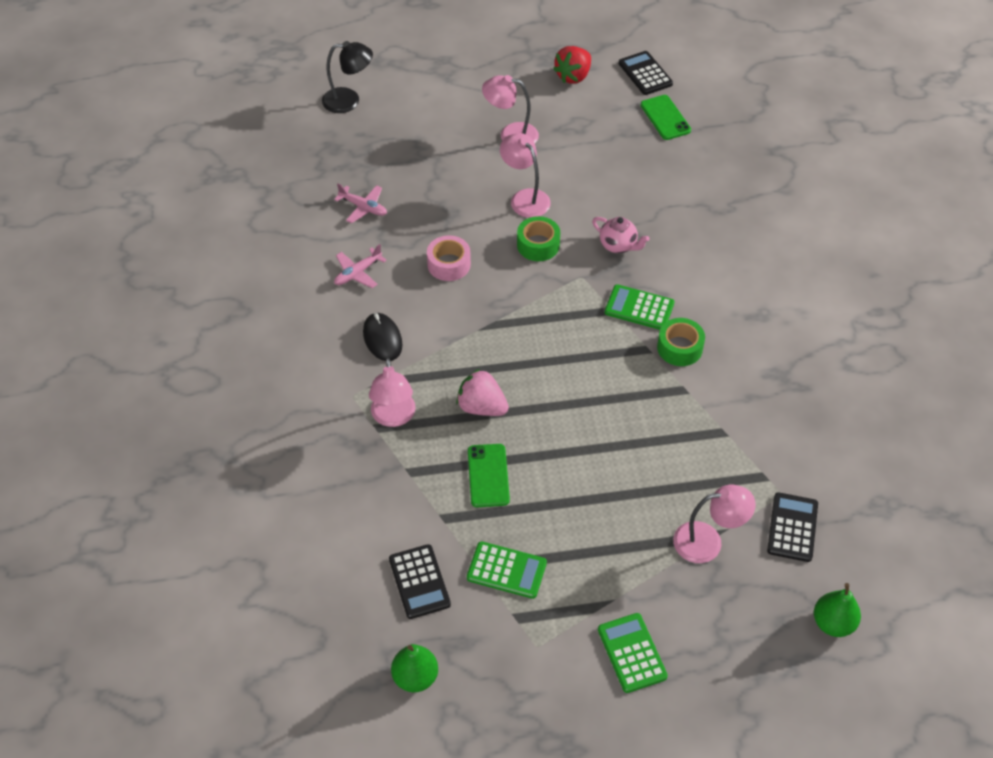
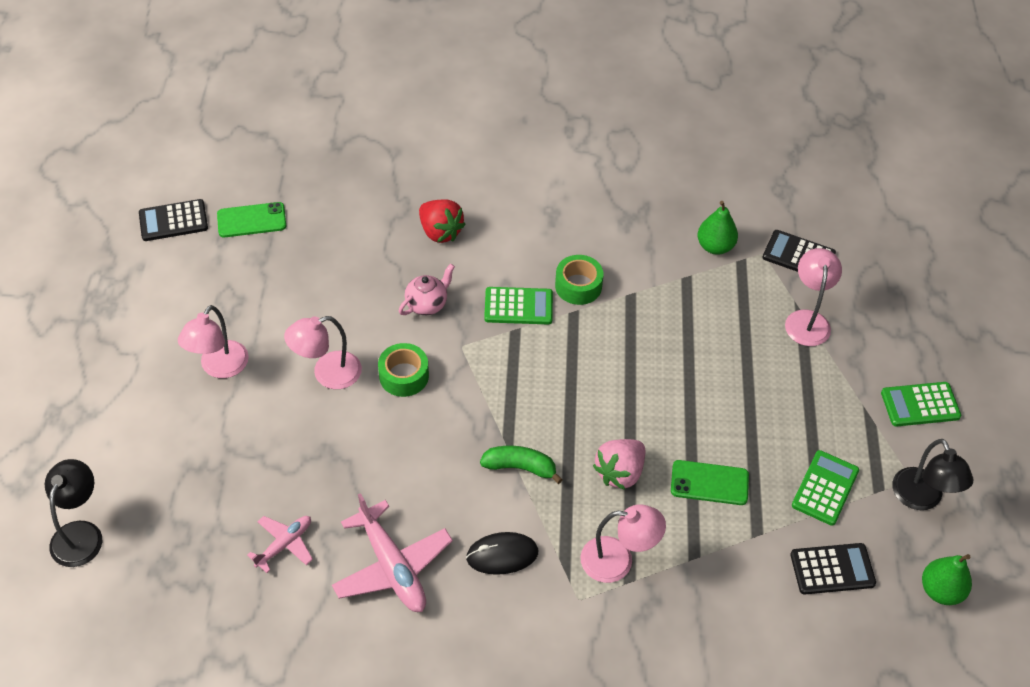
camera: 80 degrees left, 0 degrees up
(358, 273) = (392, 567): pink plane -> pink plane, size x1.75
(449, 264) = (407, 468): pink tape -> none
(468, 337) = (520, 467): none -> green banana
(516, 657) = (921, 499): none -> black lamp
(573, 76) = (146, 287): red strawberry -> red strawberry (440, 232)
(639, 308) = (518, 306): green calculator -> green calculator turned 120 degrees counterclockwise
(833, 623) = (896, 255): green pear -> green pear (715, 246)

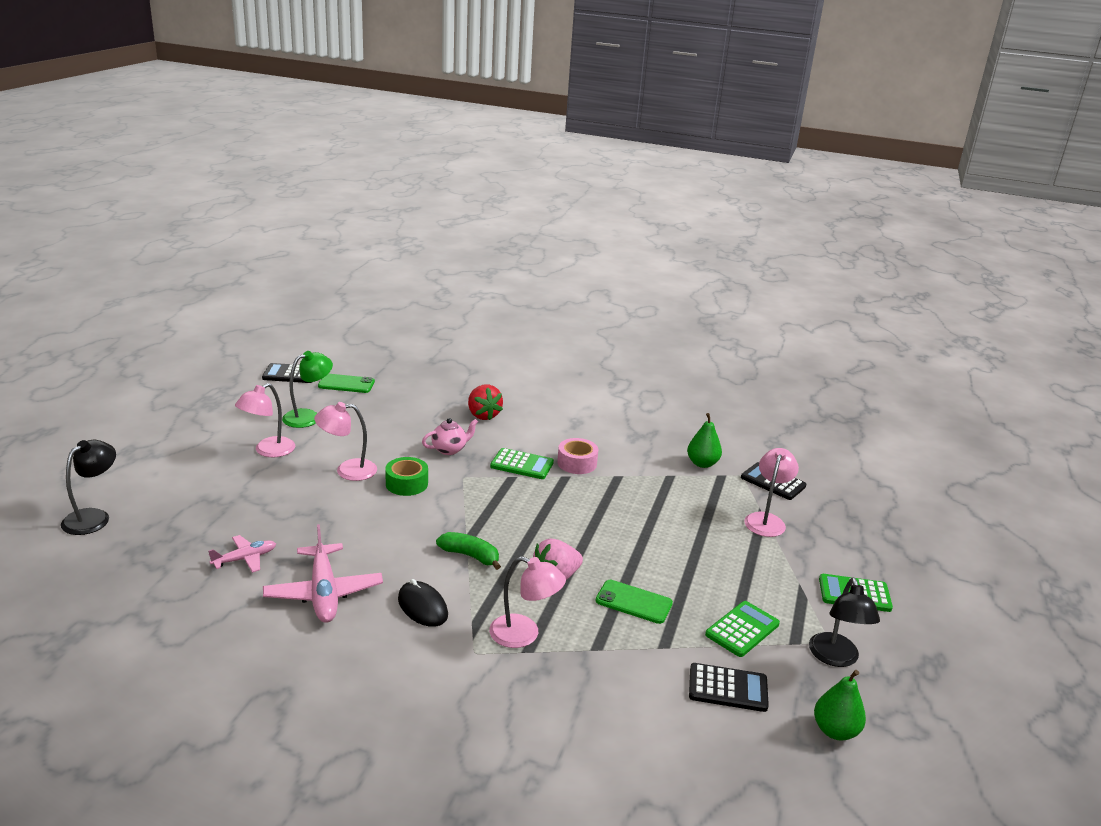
camera: 15 degrees right, 25 degrees down
(235, 293) = (308, 416): none -> green lamp
(502, 555) = (422, 607): black mouse -> black mouse turned 45 degrees clockwise
(578, 286) = (577, 463): green tape -> pink tape

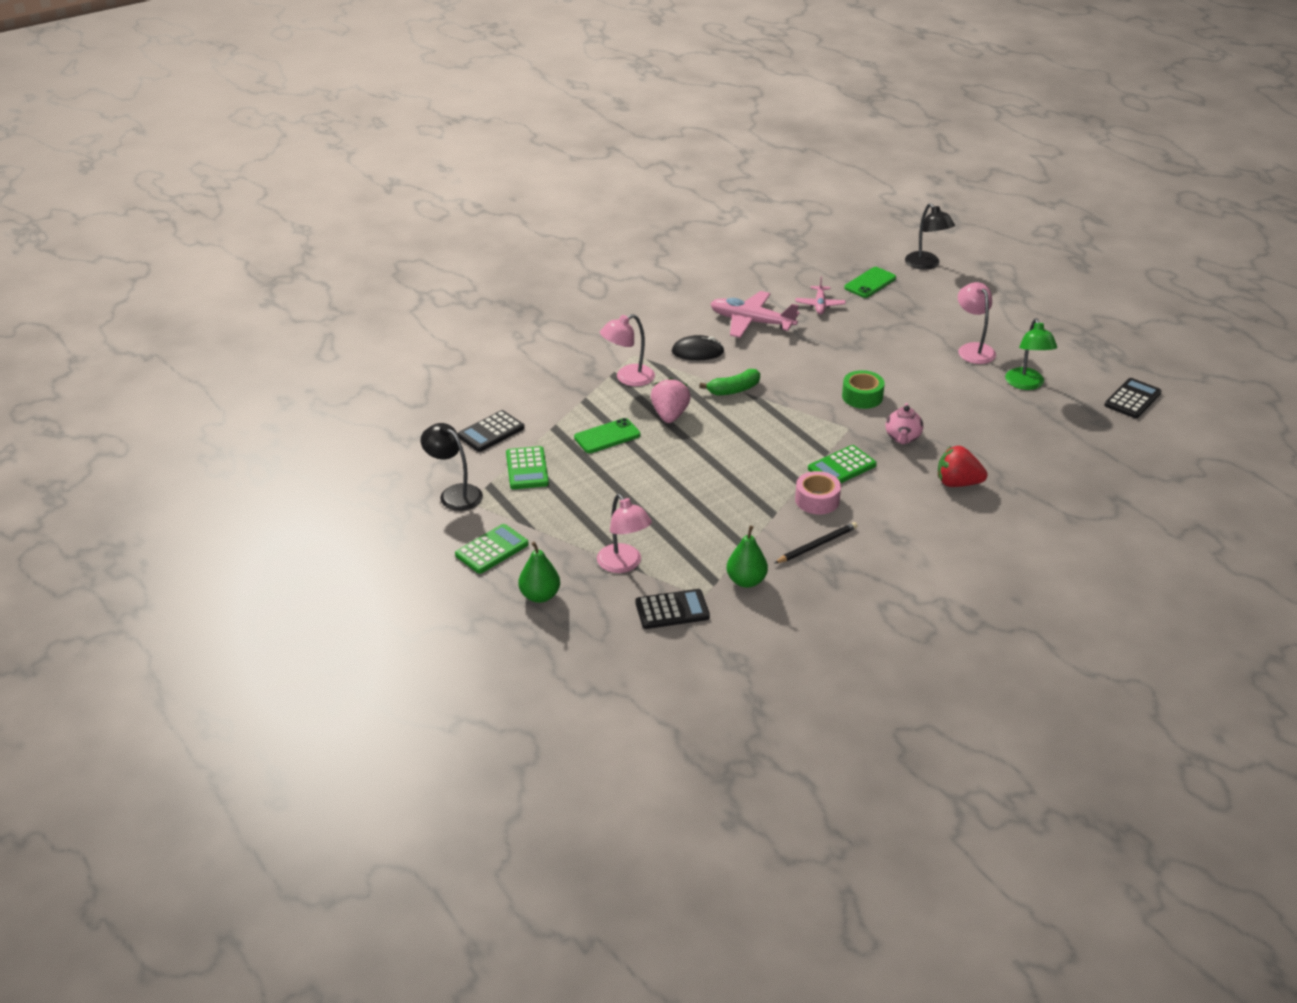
camera: 130 degrees right, 10 degrees up
(346, 384) = (1088, 424): green phone -> green phone (870, 283)
(347, 470) = (908, 376): pink lamp -> none
(626, 448) = (817, 545): none -> black pencil
(835, 731) = (411, 453): green pear -> green pear (540, 596)

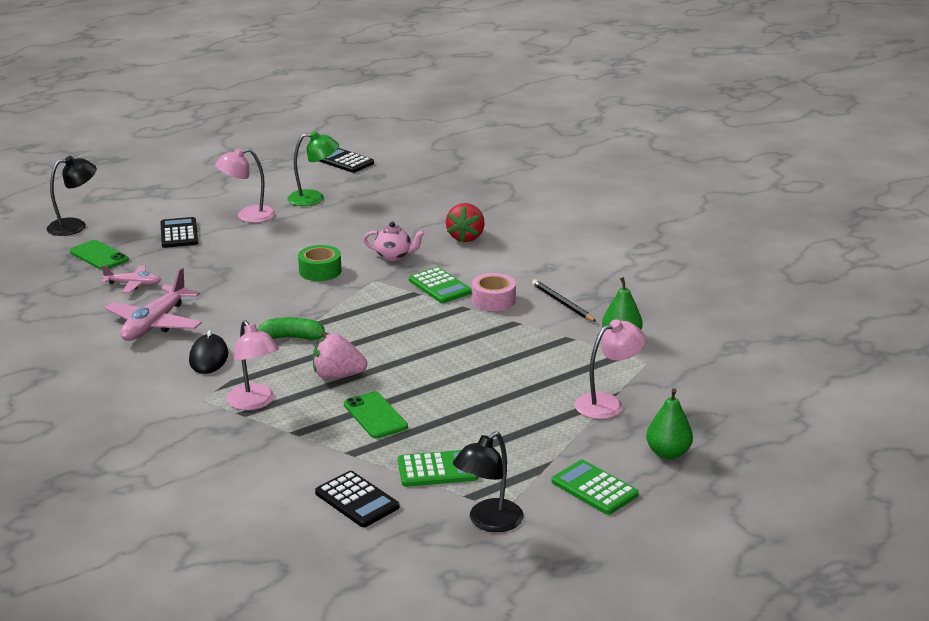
camera: 90 degrees left, 10 degrees down
(672, 610) = (672, 377): black calculator -> black calculator (179, 233)
(733, 390) = (294, 337): green banana -> green banana turned 60 degrees counterclockwise

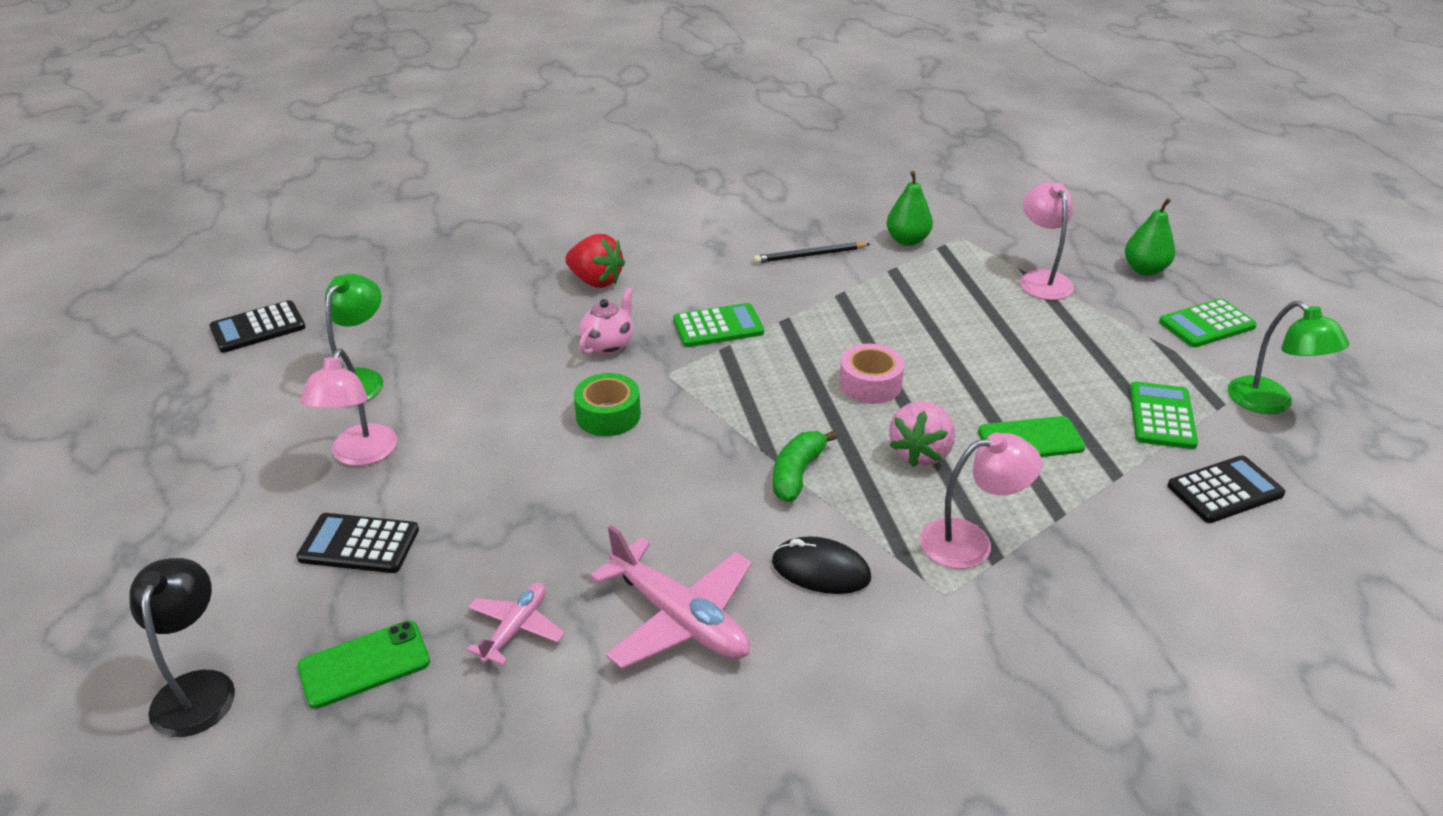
camera: 70 degrees left, 10 degrees up
(488, 522) = (1270, 403): black lamp -> green lamp
(493, 300) = (777, 297): pink tape -> pink tape (870, 384)

